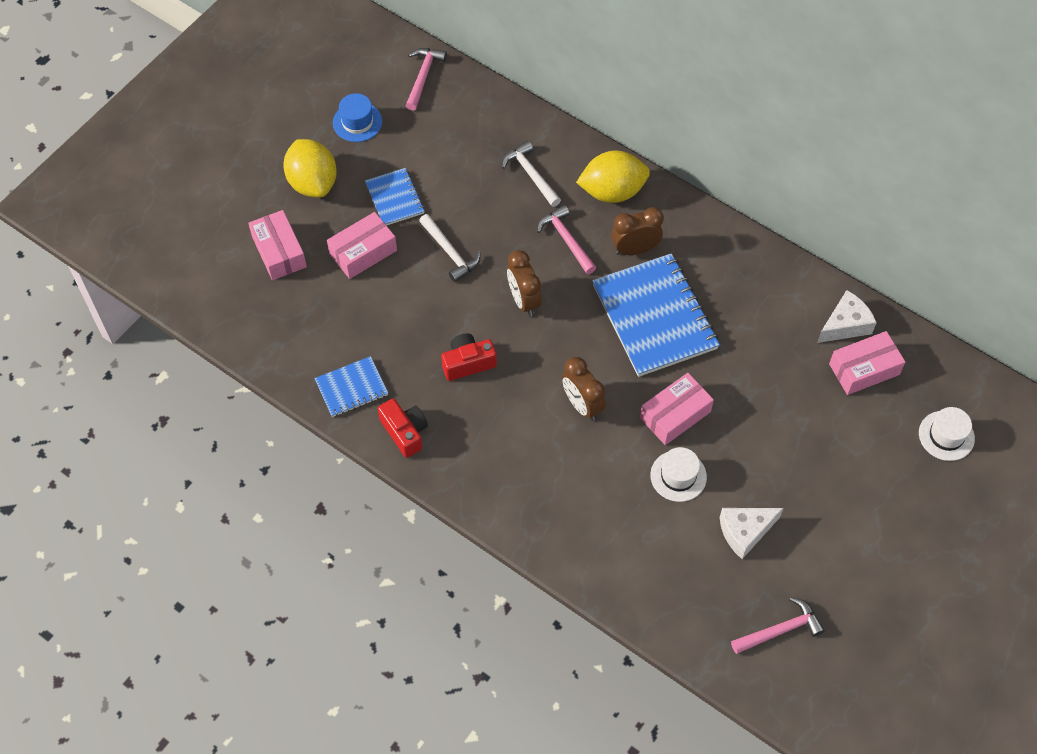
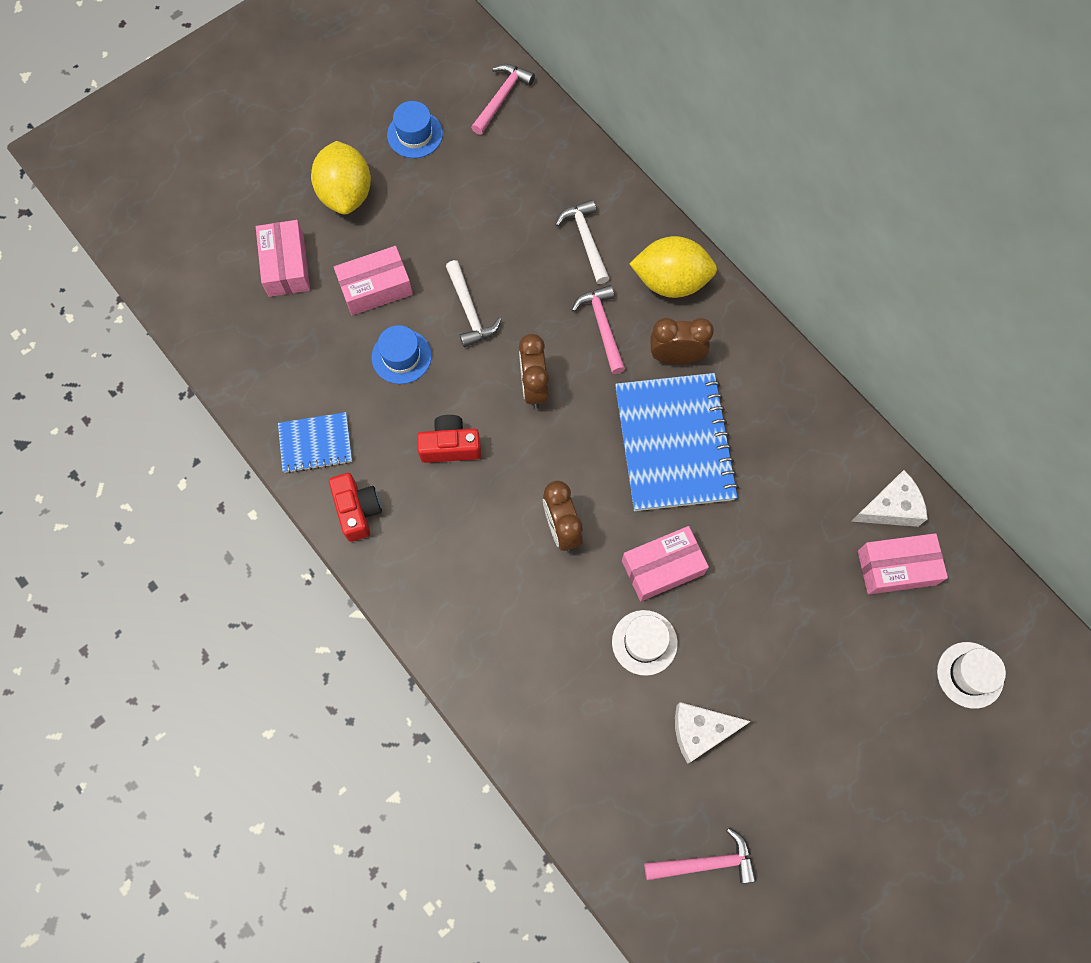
camera: 15 degrees right, 10 degrees up
(395, 198) = (428, 233): blue notebook -> none
(403, 302) = (401, 356): none -> blue hat

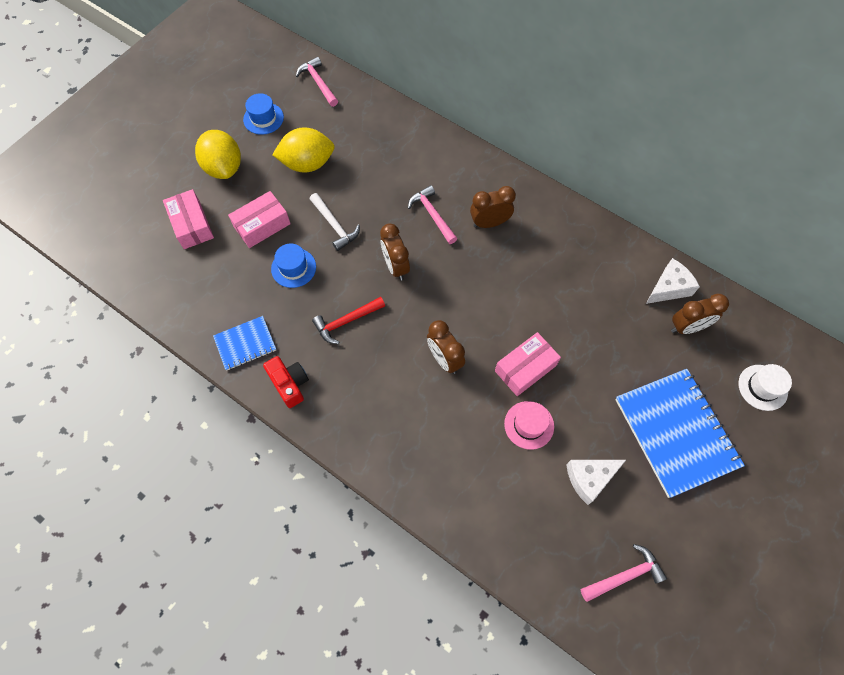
camera: 15 degrees left, 5 degrees down
(450, 446) = (346, 321): red camera -> red hammer
(501, 98) = (318, 83): pink hammer -> pink hammer turned 45 degrees counterclockwise
(586, 240) = (404, 161): white hammer -> none
(644, 642) = (529, 425): white hat -> pink hat
(670, 281) = (470, 175): yellow lemon -> yellow lemon (307, 164)
(674, 443) = (507, 281): blue notebook -> blue notebook (676, 432)
(896, 567) = (687, 327): pink box -> brown clock

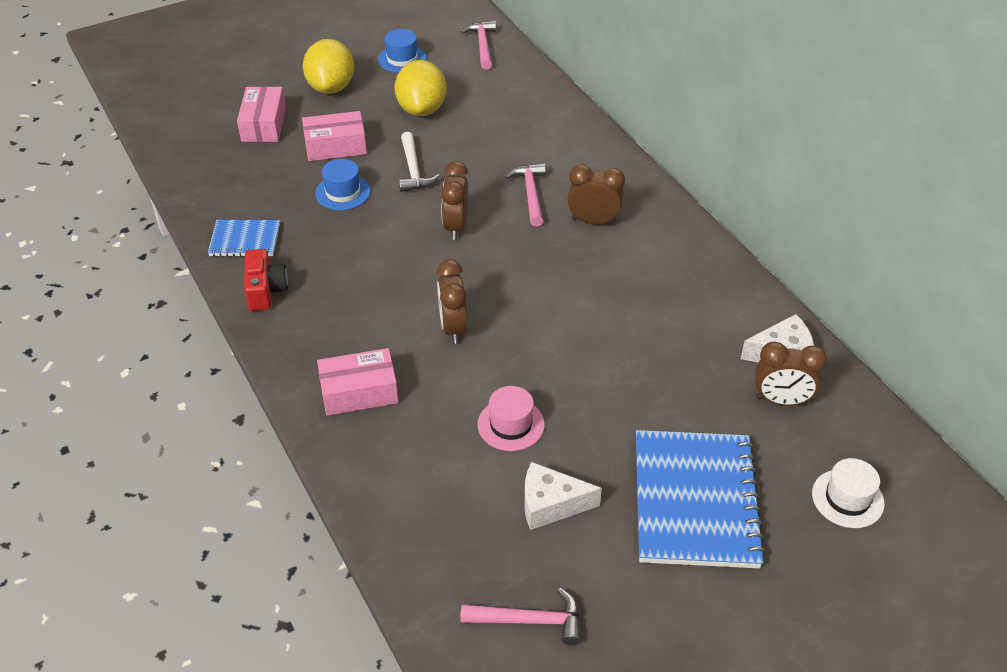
camera: 25 degrees right, 20 degrees down
(307, 164) = (422, 109): yellow lemon -> yellow lemon turned 75 degrees clockwise
(346, 321) = (366, 257): red hammer -> none
(525, 368) = (543, 369): pink box -> pink box (359, 392)

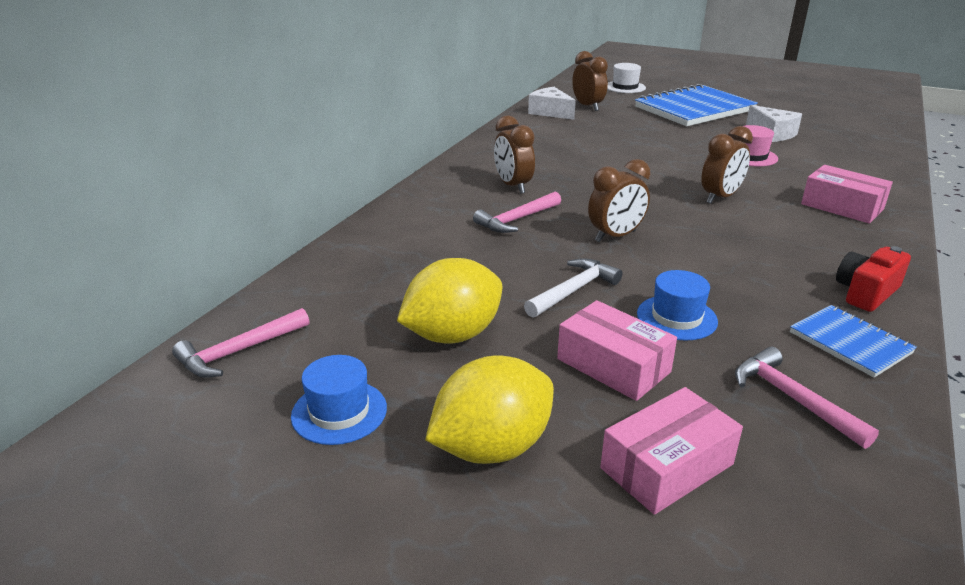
camera: 125 degrees left, 15 degrees down
(529, 620) = (838, 121): pink hammer -> pink hammer (793, 399)

